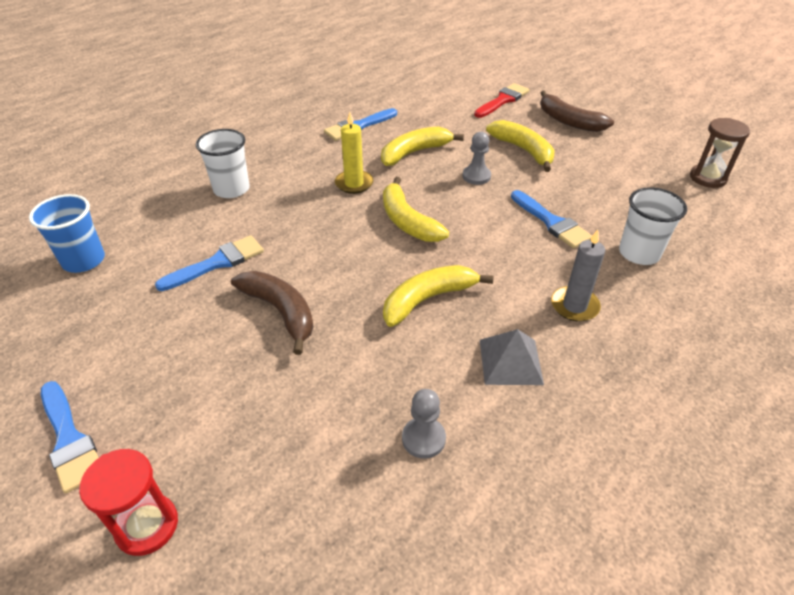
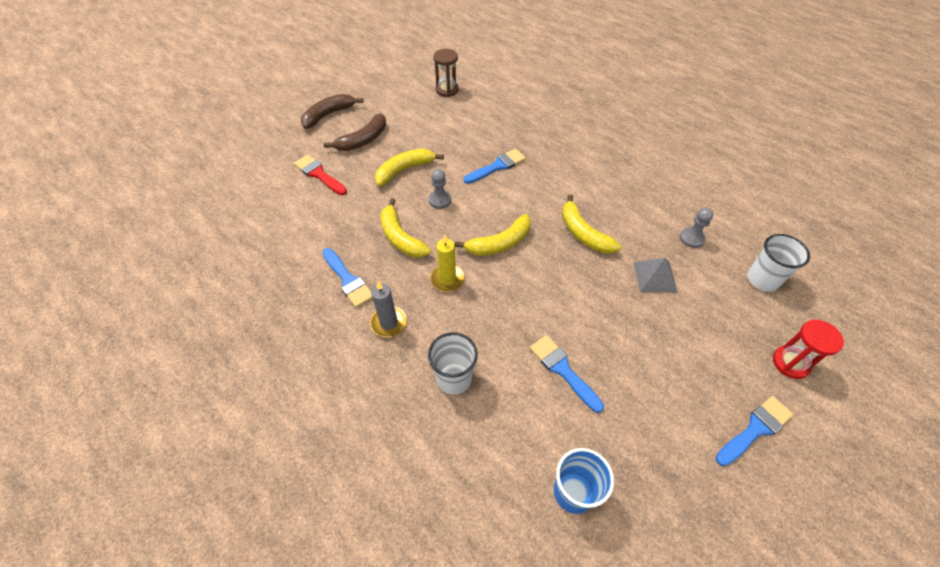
camera: 90 degrees left, 10 degrees up
(280, 312) = (610, 317): brown banana -> brown banana (328, 115)
(510, 361) = (628, 198): grey pyramid -> grey pyramid (655, 276)
(574, 306) = (578, 167): grey candle -> grey candle (389, 323)
(639, 253) = (526, 133): white cup -> white cup (762, 279)

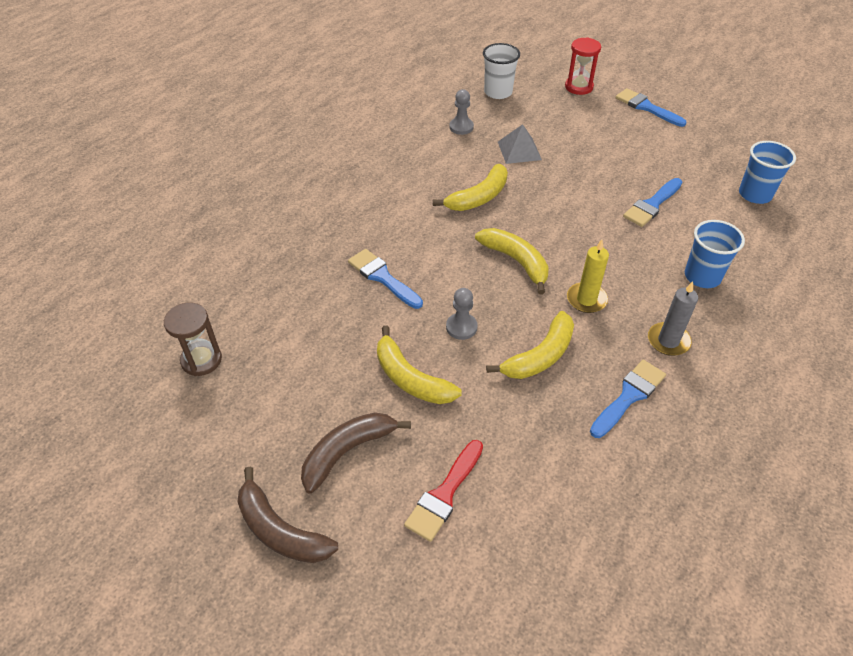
camera: 100 degrees left, 5 degrees down
(363, 140) = (347, 452): brown banana -> brown banana turned 75 degrees counterclockwise
(454, 378) = (702, 276): white cup -> blue cup

